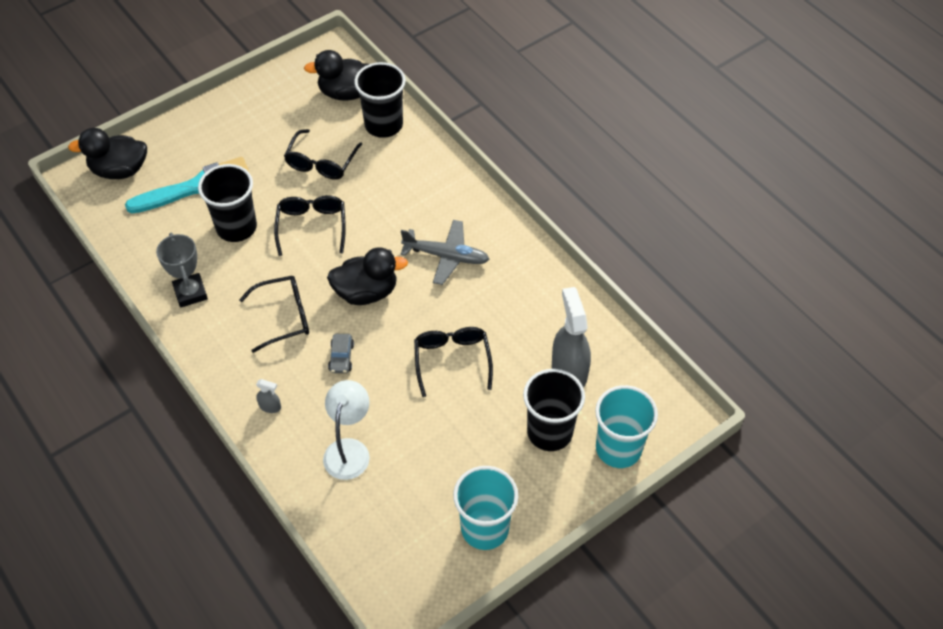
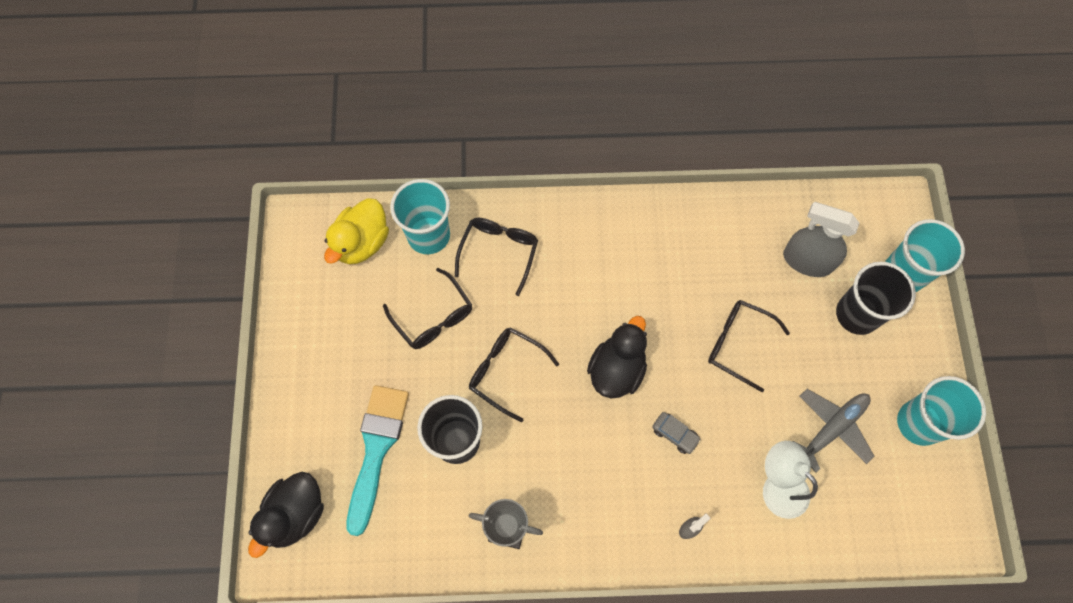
camera: 55 degrees left, 15 degrees up
(284, 317) = (596, 458): black glasses -> black glasses (499, 252)
(346, 93) = (362, 243): black duck -> yellow duck
(383, 125) = (428, 235): black cup -> turquoise cup
(446, 256) = (622, 279): grey plane -> grey plane (831, 429)

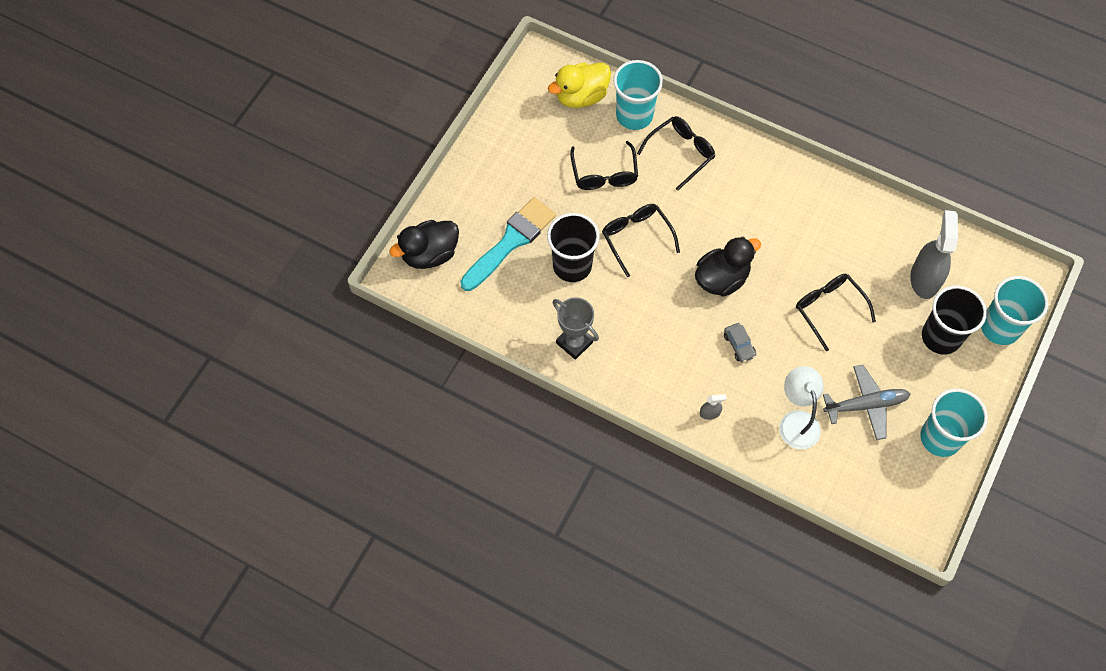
camera: 30 degrees right, 5 degrees down
(807, 260) = (924, 278): grey spray bottle -> grey spray bottle turned 45 degrees clockwise

